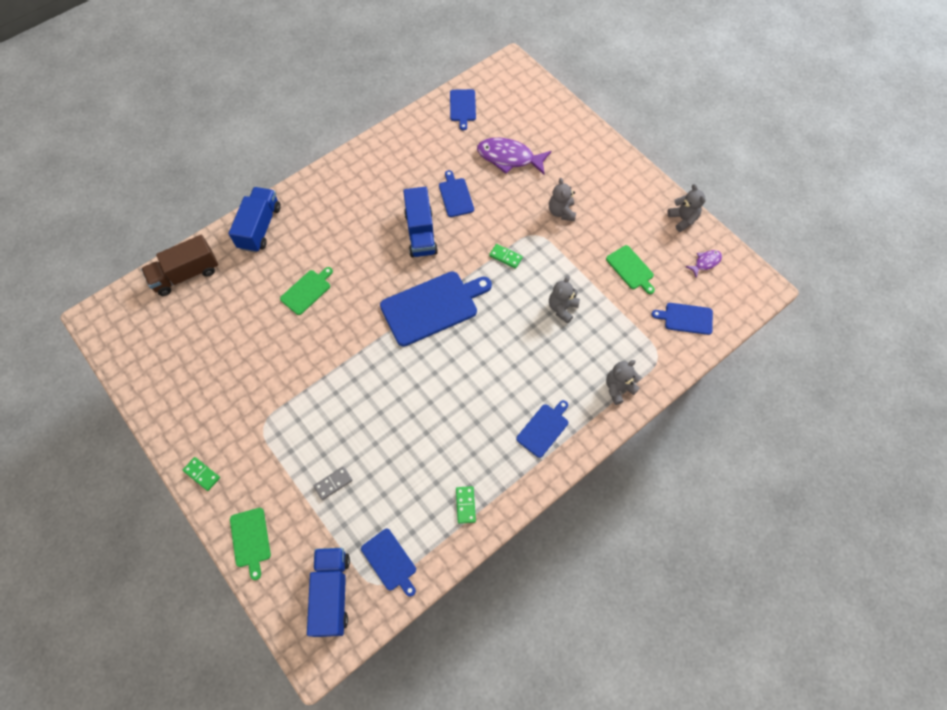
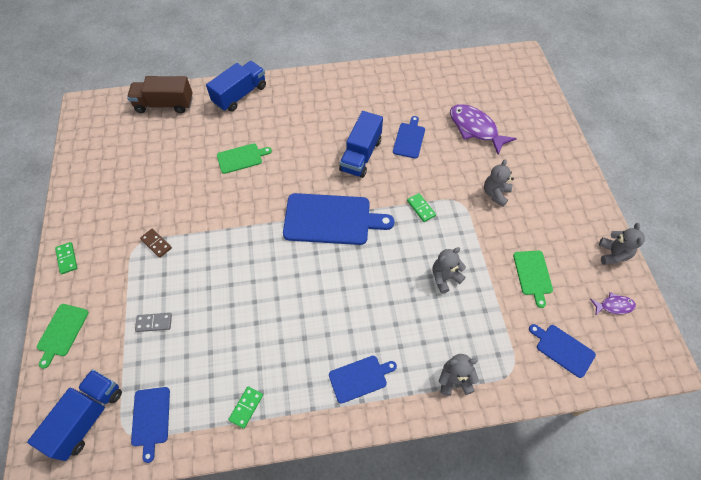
camera: 30 degrees right, 5 degrees down
(282, 414) = (156, 244): none -> brown domino
(462, 107) = (460, 73): blue cutting board -> none

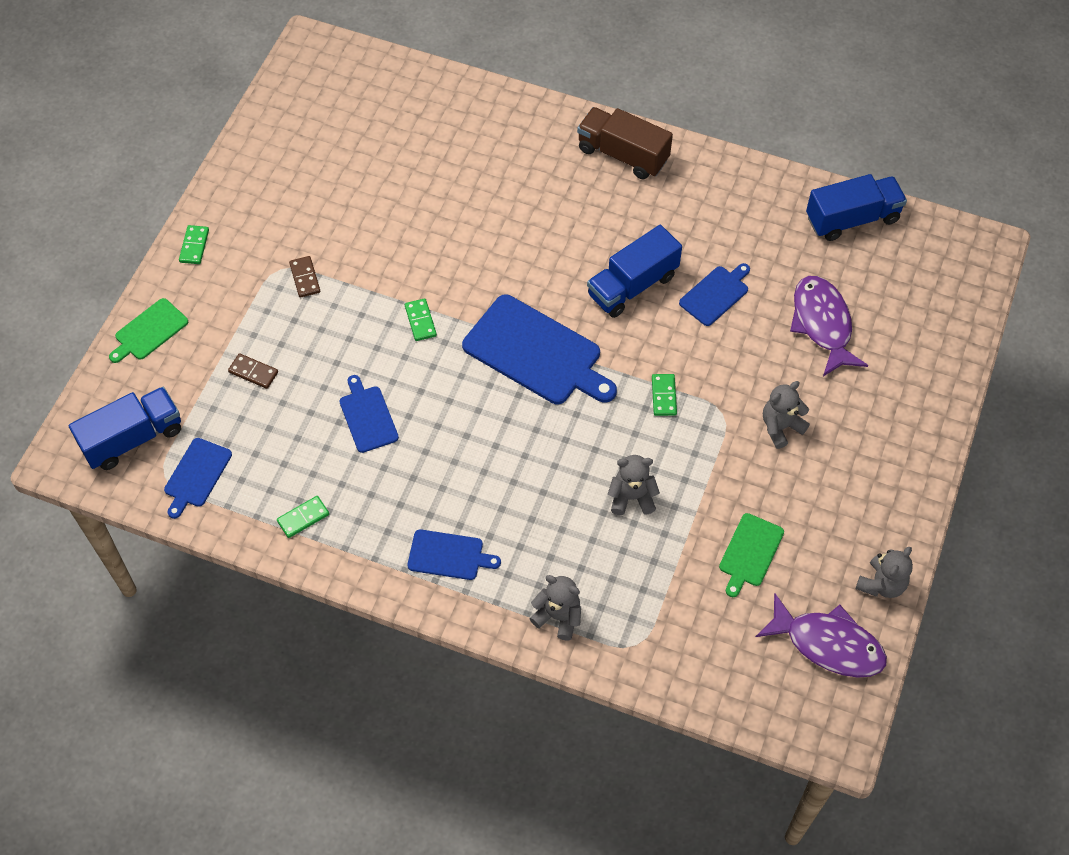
camera: 30 degrees right, 0 degrees up
(154, 323) = (253, 372): grey domino -> brown domino
(164, 105) = (414, 90): brown truck -> brown truck (623, 154)
(240, 95) = (523, 121): blue truck -> blue truck (852, 219)
(241, 158) = (471, 214): green cutting board -> none
(248, 234) = (420, 321): none -> green domino
(563, 349) = (718, 656): blue cutting board -> blue cutting board (367, 416)
(614, 306) = (828, 644): purple fish -> purple fish, size x1.99

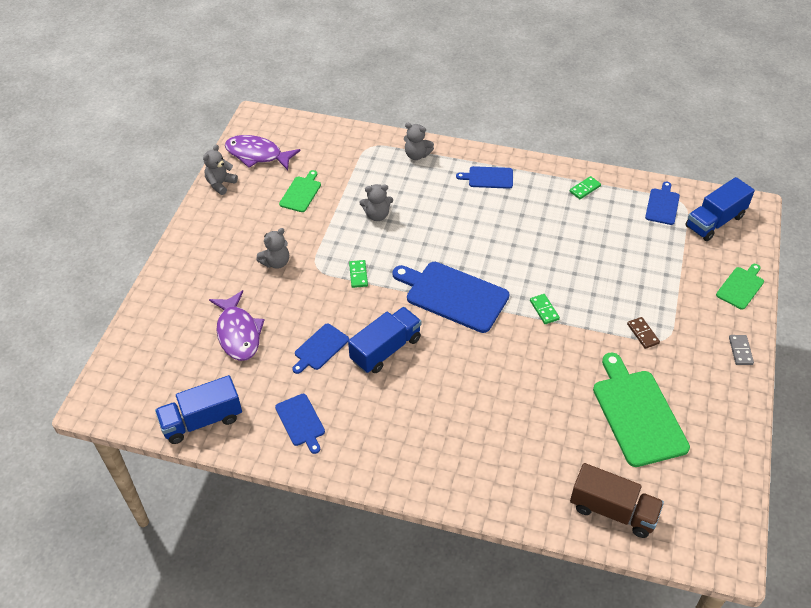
camera: 175 degrees right, 10 degrees down
(194, 246) = (740, 351): green domino -> grey domino
(253, 372) = (653, 266): brown domino -> none
(348, 184) = (637, 414): none -> green cutting board
(367, 416) = (563, 246): blue cutting board -> blue cutting board (301, 422)
(623, 154) = (402, 464): brown truck -> brown truck (613, 510)

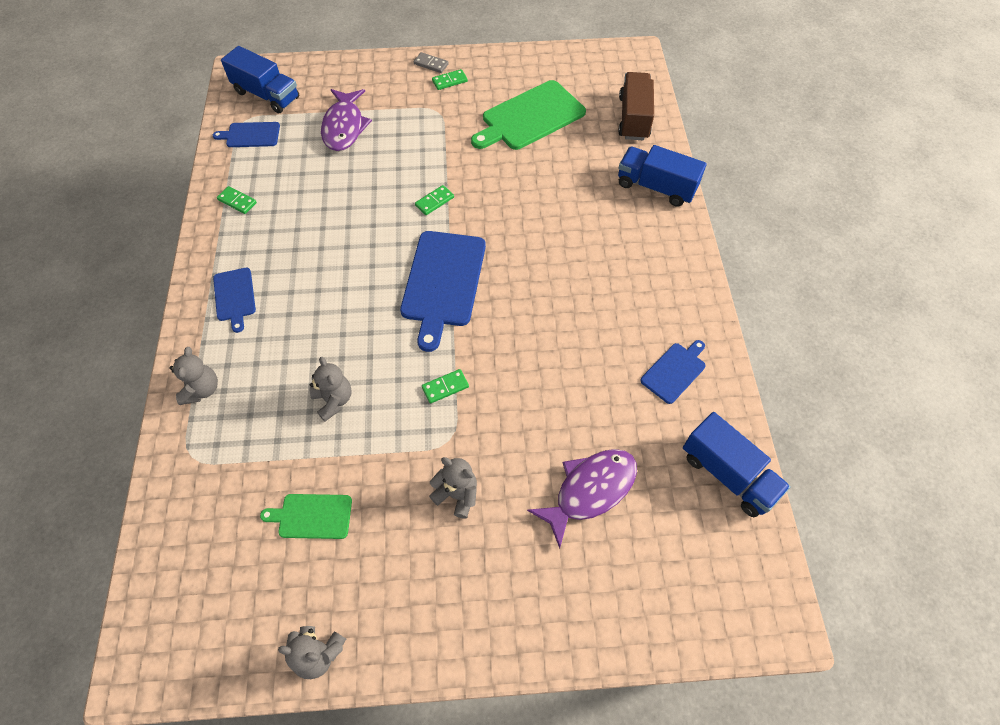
camera: 110 degrees left, 10 degrees up
(257, 155) = (236, 624): purple fish -> purple fish (344, 127)
(320, 348) = (572, 388): blue cutting board -> none
(386, 349) = (544, 323): blue truck -> blue truck (656, 187)
(643, 334) = (436, 126): brown domino -> none
(709, 360) = (449, 81): none -> green domino
(740, 351) = (431, 64): grey domino -> grey domino turned 45 degrees clockwise
(741, 287) = (352, 70): green cutting board -> none

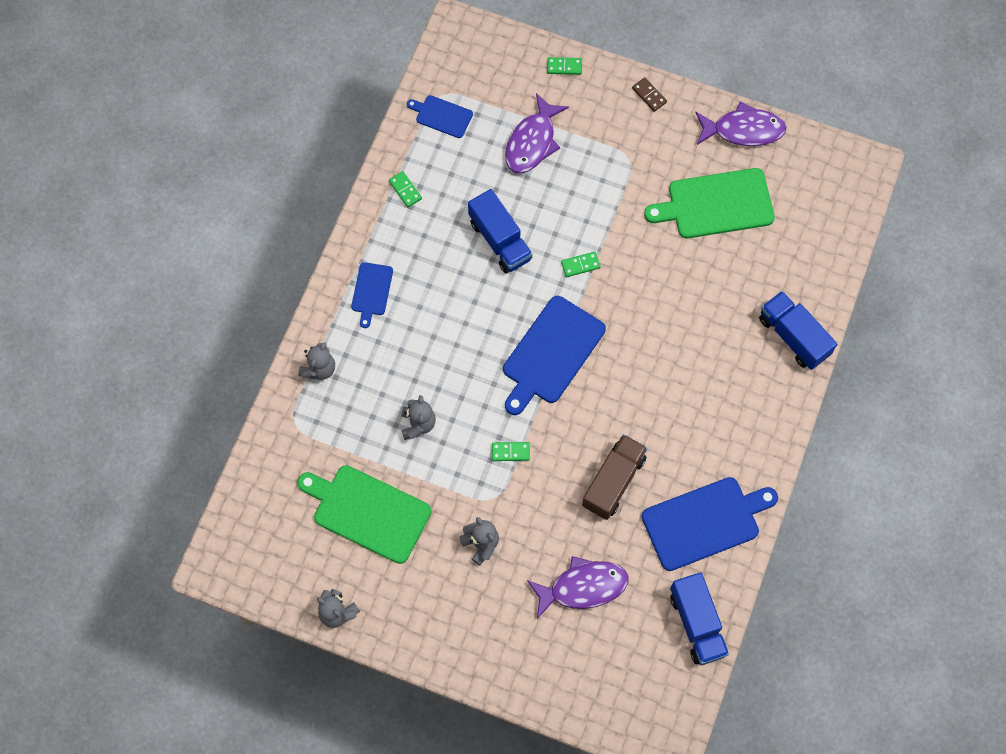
camera: 25 degrees right, 10 degrees up
(267, 95) = (473, 71): blue truck -> blue truck (500, 240)
(312, 516) = (367, 512): green cutting board -> green cutting board, size x1.88
(431, 64) = (649, 95): grey domino -> brown domino
(449, 81) = (658, 125): green domino -> green domino (564, 67)
(523, 62) = (743, 130): none -> purple fish
(633, 118) = (817, 248): brown truck -> brown truck (613, 481)
(674, 371) = (705, 522): blue cutting board -> blue cutting board, size x1.88

